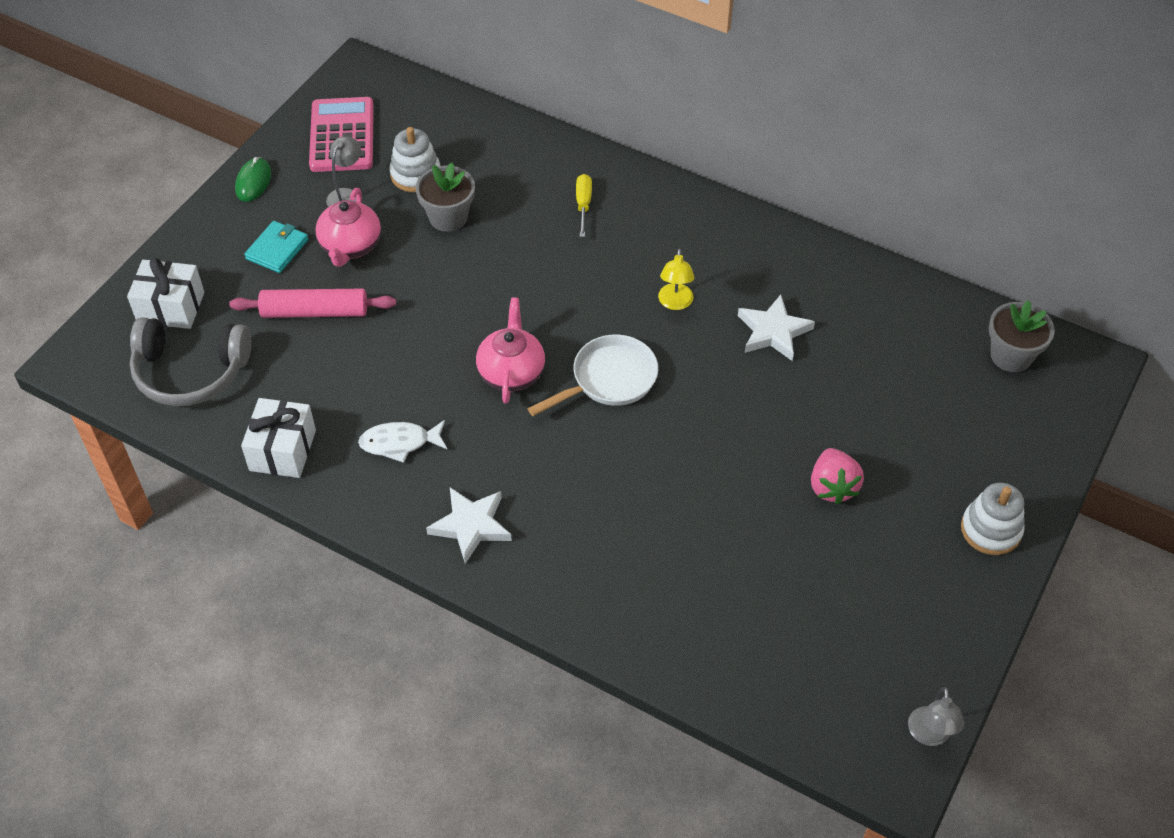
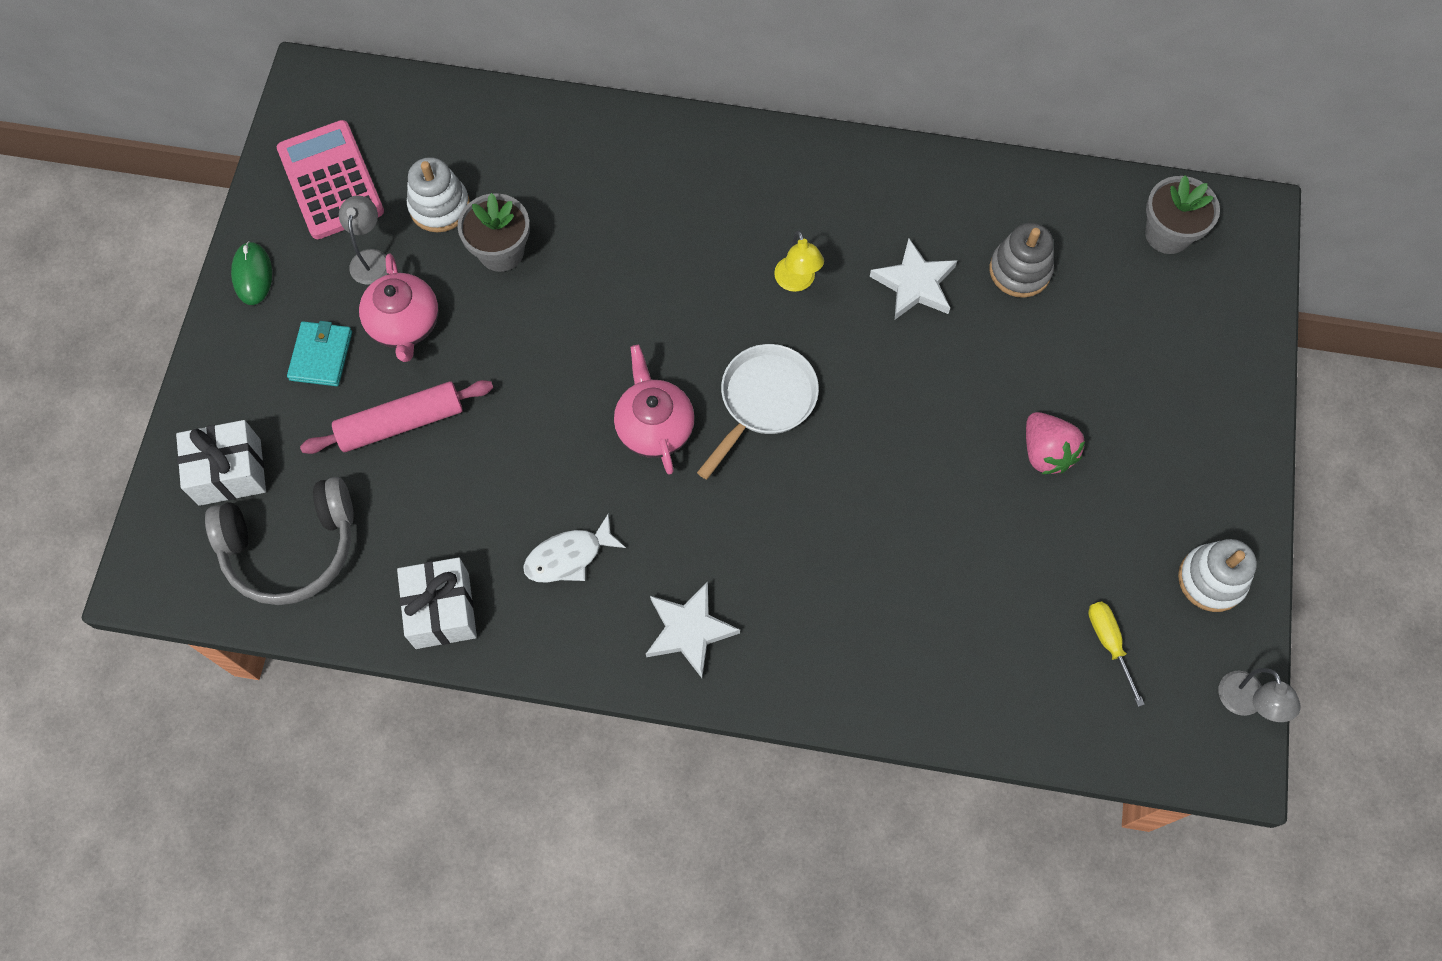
camera: 20 degrees left, 15 degrees up
(583, 204) = (646, 187): yellow screwdriver -> yellow screwdriver (1109, 643)
(868, 347) = (1020, 270): none -> grey stacking toy
(990, 530) = (1220, 448): white stacking toy -> white stacking toy (1211, 579)

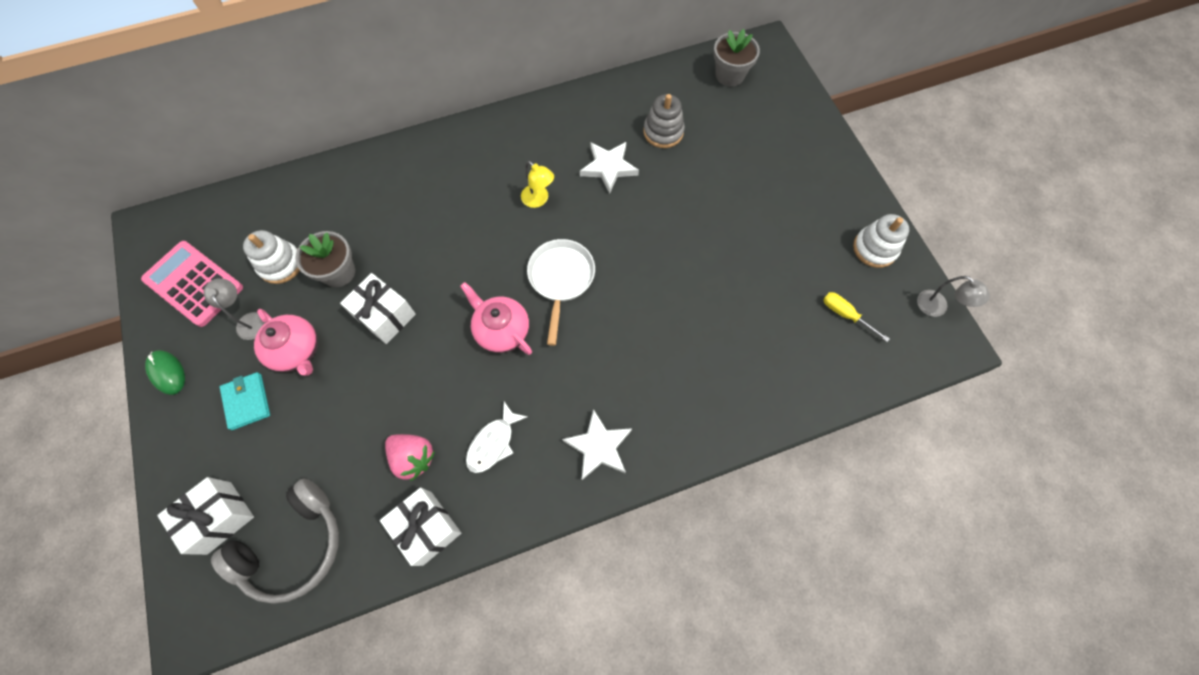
camera: 30 degrees left, 0 degrees up
(401, 423) = (329, 417): pink rolling pin -> none
(527, 334) = (385, 315): none -> white gift
(1046, 452) = (741, 225): pink strawberry -> pink strawberry (413, 457)

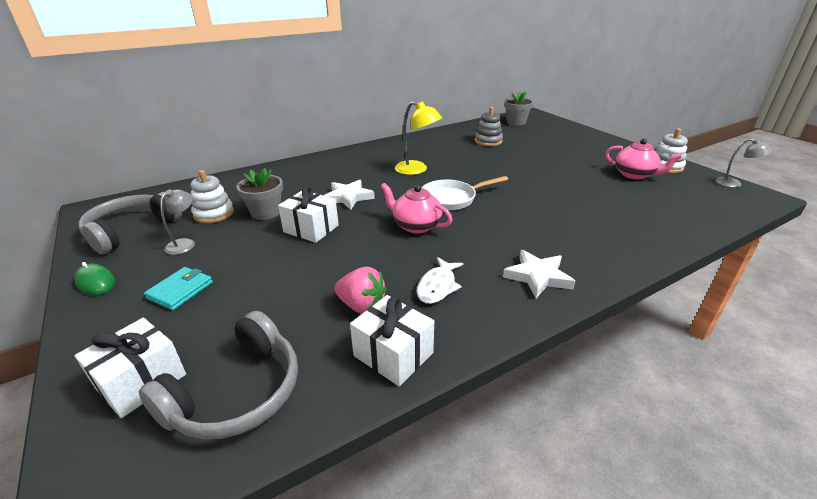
camera: 10 degrees left, 35 degrees down
(194, 284) = (132, 230): pink calculator -> grey headphones
(247, 401) = (180, 290): turquoise wallet -> turquoise wallet turned 60 degrees clockwise
(250, 320) = (185, 243): grey lamp -> grey lamp turned 60 degrees clockwise
(296, 351) = (231, 255): pink teapot -> pink teapot (634, 175)
(539, 200) = (417, 170): yellow lamp -> yellow lamp, size x1.56
(561, 279) = (452, 199): white pan -> white pan turned 105 degrees counterclockwise
(608, 167) = (459, 155): white star -> white star (348, 197)
(845, 315) = (674, 192): yellow screwdriver -> none

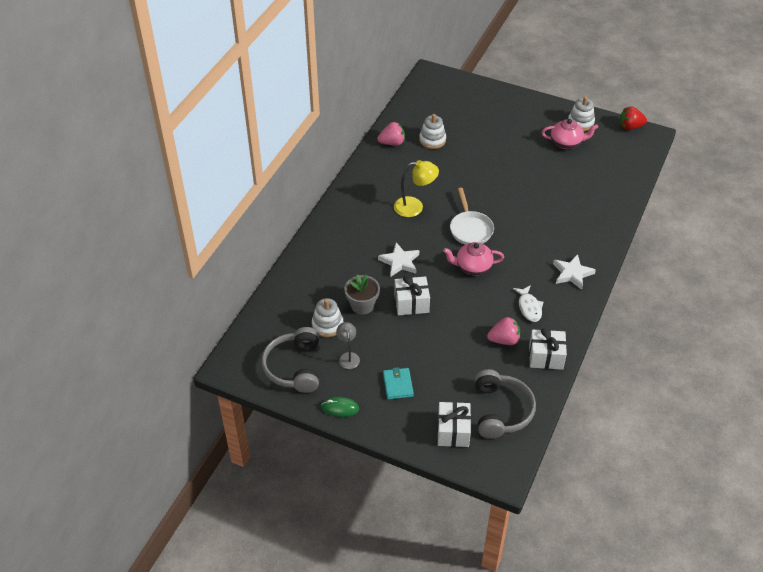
camera: 35 degrees left, 15 degrees up
(449, 134) = (392, 143): none -> pink strawberry
(452, 199) = (470, 229): white pan -> white pan turned 45 degrees counterclockwise
(488, 141) = (432, 140): grey stacking toy -> white stacking toy
(516, 122) = (430, 96): grey flower pot -> none
(734, 184) = (630, 127): grey lamp -> red strawberry

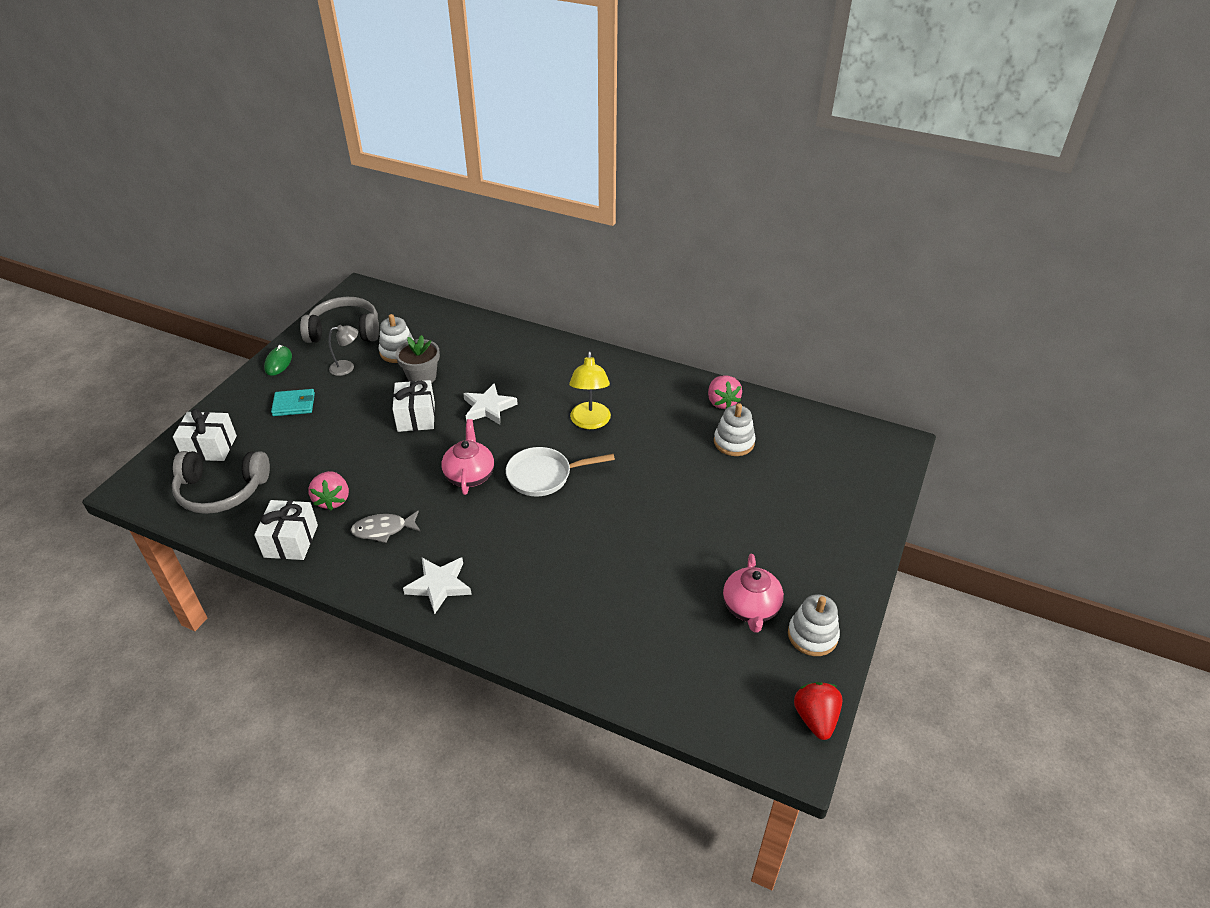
camera: 90 degrees right, 5 degrees down
(529, 307) = (383, 530): white fish -> grey fish

